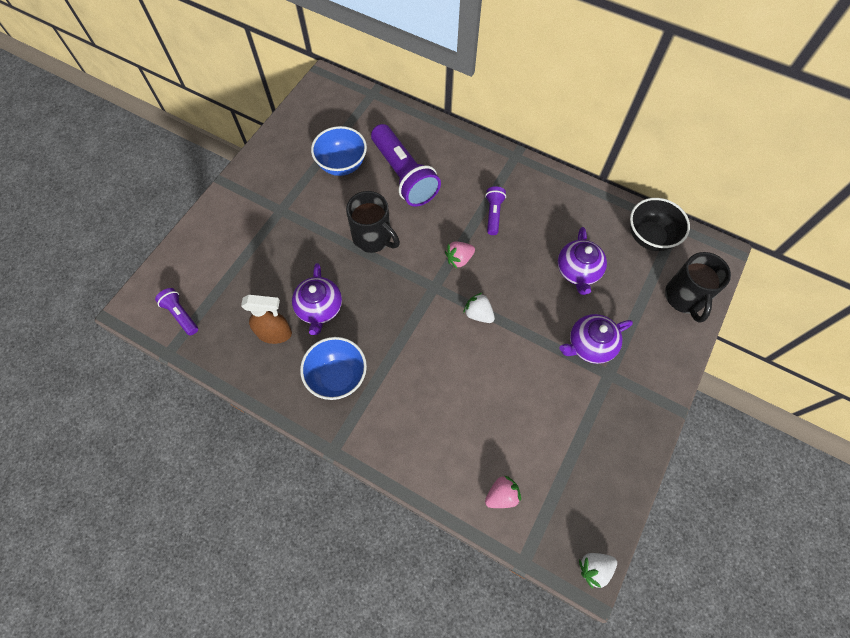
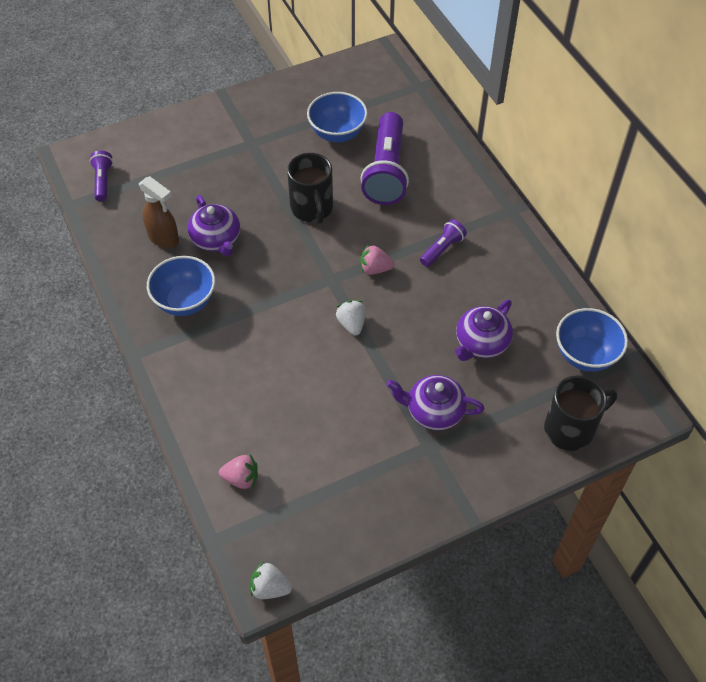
camera: 35 degrees right, 10 degrees down
(319, 308) = (216, 240): purple teapot -> purple teapot turned 60 degrees counterclockwise
(649, 237) = (585, 355): black bowl -> blue bowl
(685, 298) = (571, 429): black mug -> black mug turned 150 degrees counterclockwise

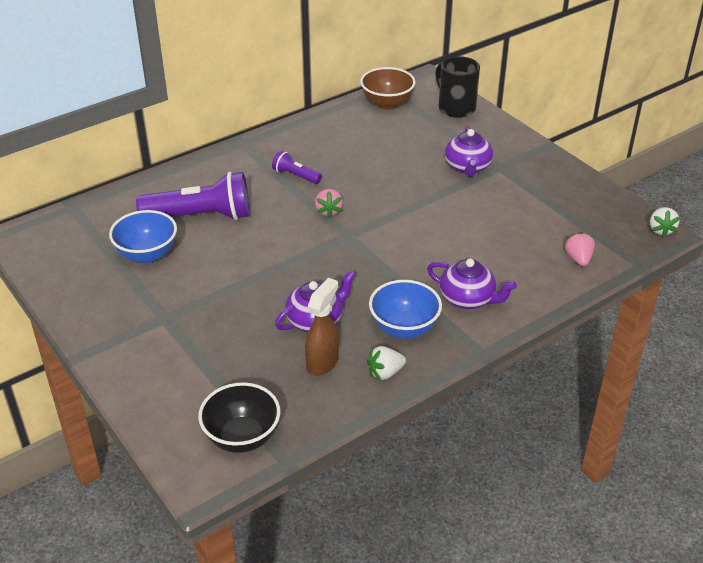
camera: 100 degrees left, 15 degrees down
(103, 181) = (242, 437): purple flashlight -> black bowl
(312, 209) = (260, 259): black mug -> none
(351, 324) = (396, 218): white strawberry -> white strawberry (385, 373)
(481, 343) = (392, 150): purple teapot -> purple teapot (468, 299)
(585, 355) = (387, 104): blue bowl -> brown bowl

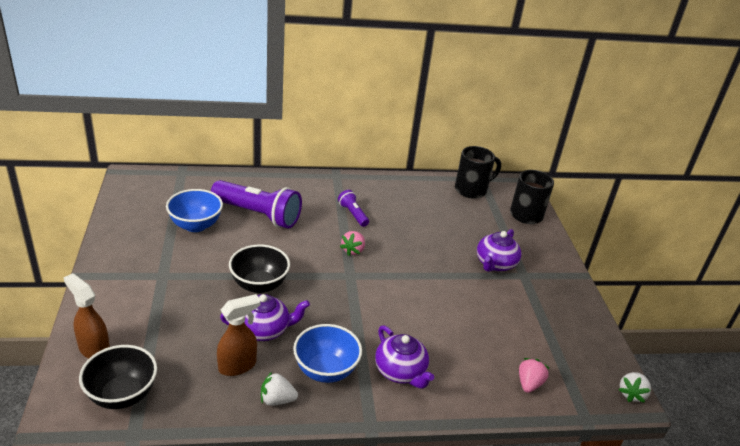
camera: 25 degrees right, 5 degrees down
(170, 414) = (94, 349): none -> brown spray bottle
(270, 283) = (259, 285): none -> black bowl
(387, 104) = (472, 190): brown bowl -> black mug

